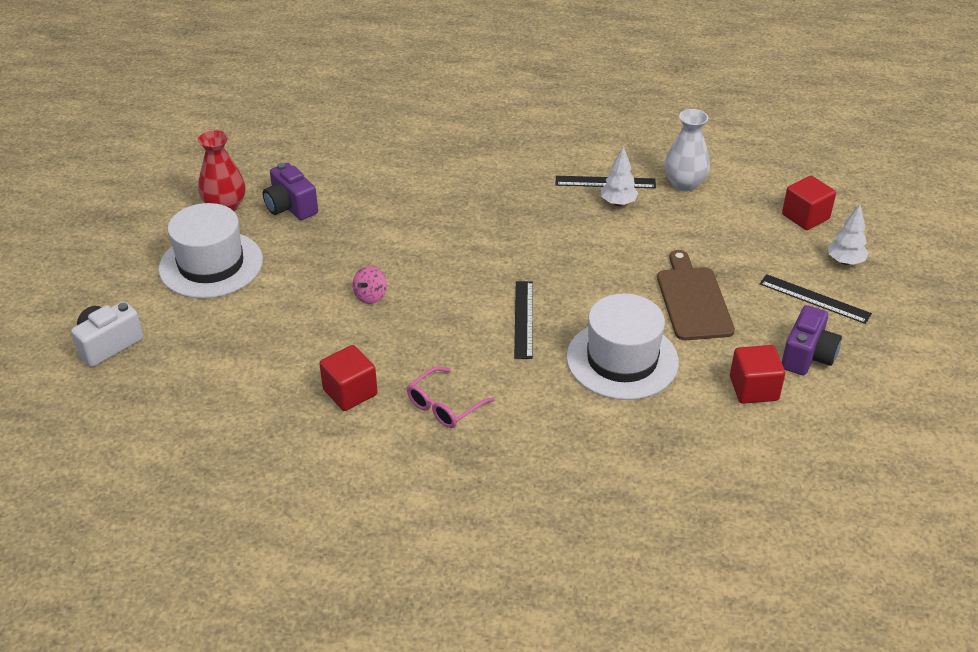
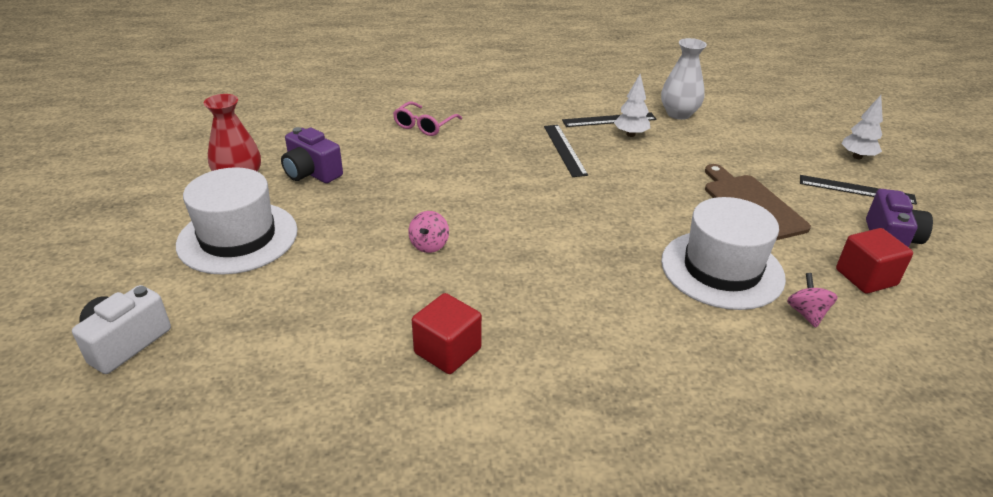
camera: 15 degrees left, 5 degrees down
(444, 406) = (563, 348): pink glasses -> pink glasses (424, 126)
(523, 319) = (601, 244): black ruler -> black ruler (564, 150)
(673, 412) = (806, 313): none -> pink spinning top
(805, 217) = (797, 127): red cube -> none

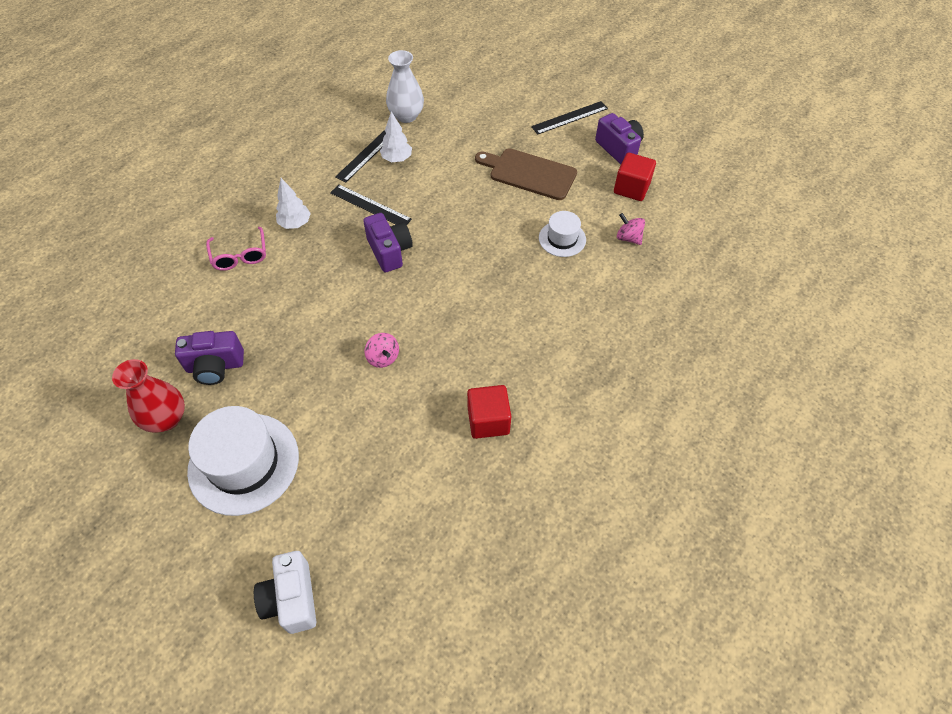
camera: 45 degrees left, 20 degrees up
(538, 184) = (389, 251): none -> purple camera
(722, 269) = (562, 239): white hat -> white hat, size x0.53
(857, 157) = (546, 86): white tree -> white tree (295, 224)

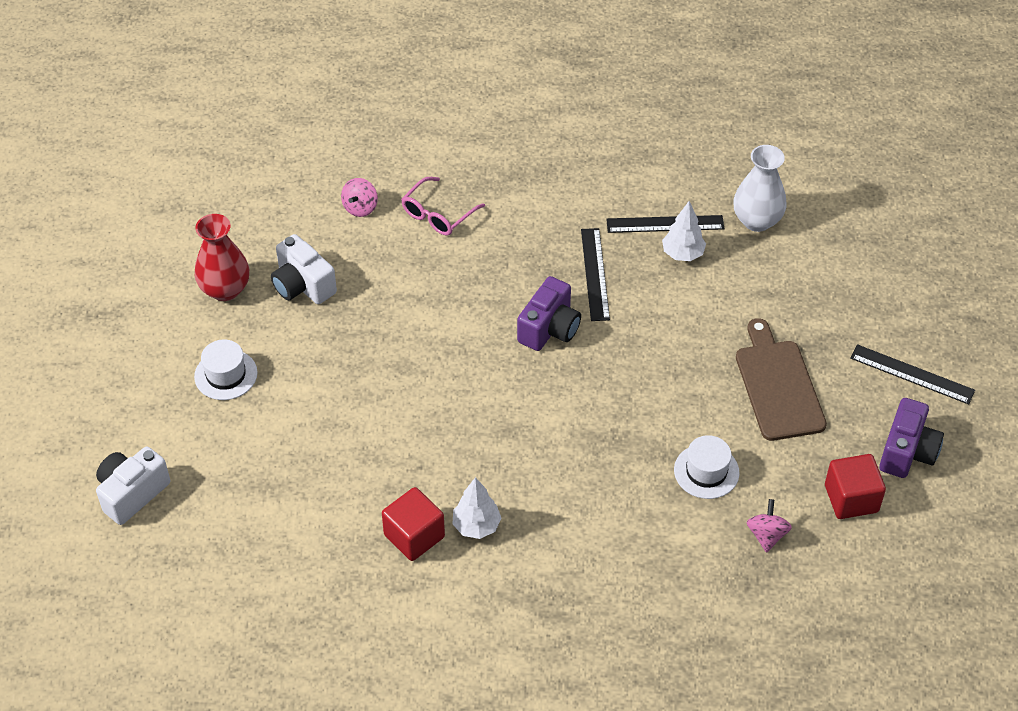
camera: 55 degrees right, 5 degrees down
(215, 366) = (302, 285): purple camera -> white camera
(244, 463) = (226, 375): white hat -> white hat, size x0.53
(295, 224) = (515, 229): white tree -> white tree (476, 526)
(383, 357) = (416, 406): pink spinning top -> pink spinning top (360, 208)

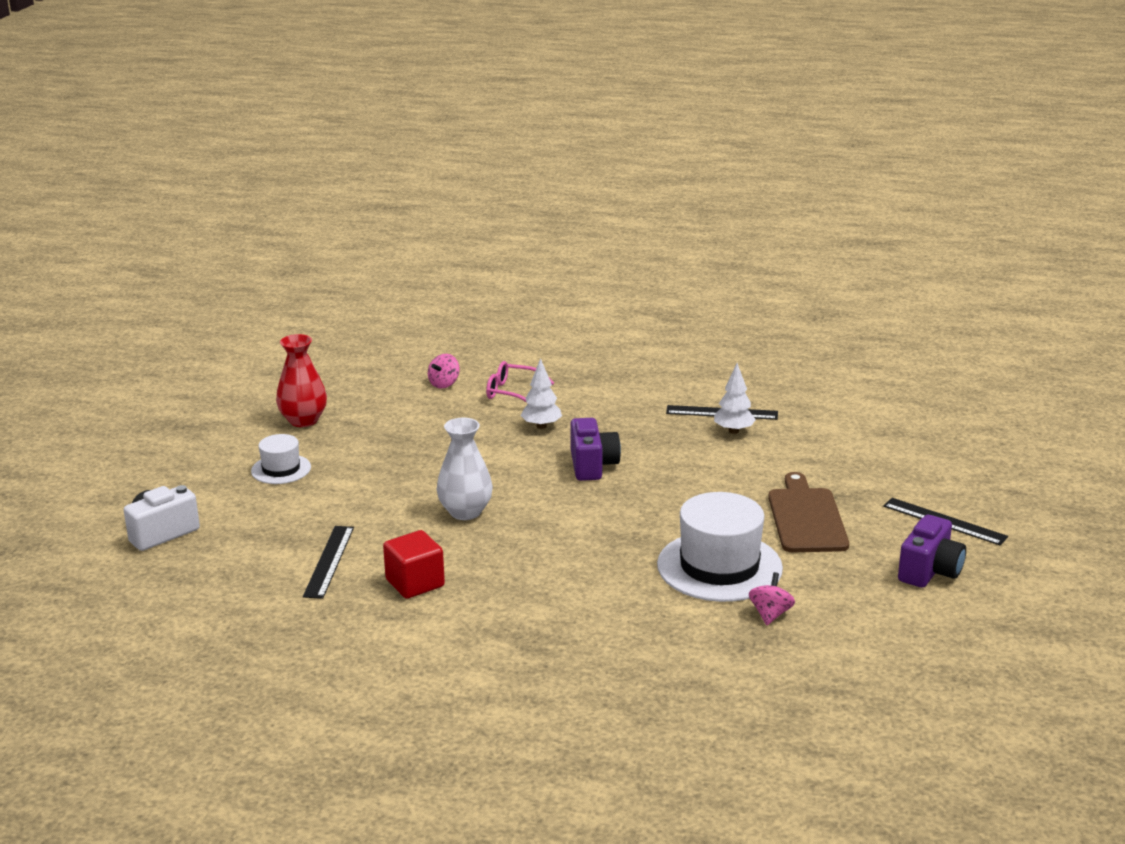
camera: 10 degrees right, 25 degrees down
(302, 285) = (374, 423): white camera -> none
(438, 214) = (512, 392): pink glasses -> pink glasses turned 60 degrees clockwise
(476, 526) = (478, 582): white tree -> white tree (541, 426)
(549, 329) = (592, 465): purple camera -> purple camera turned 45 degrees counterclockwise
(595, 274) = (646, 436): black ruler -> black ruler (329, 561)
(706, 471) = (719, 566): white hat -> white hat, size x1.88
(757, 220) = (810, 417): white vase -> white vase (465, 512)
(851, 498) = (864, 597): red cube -> none

